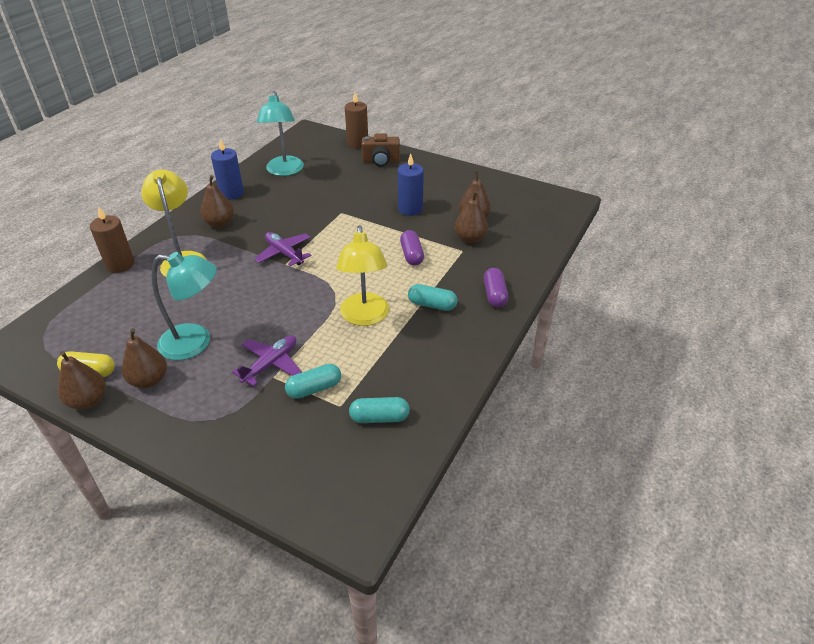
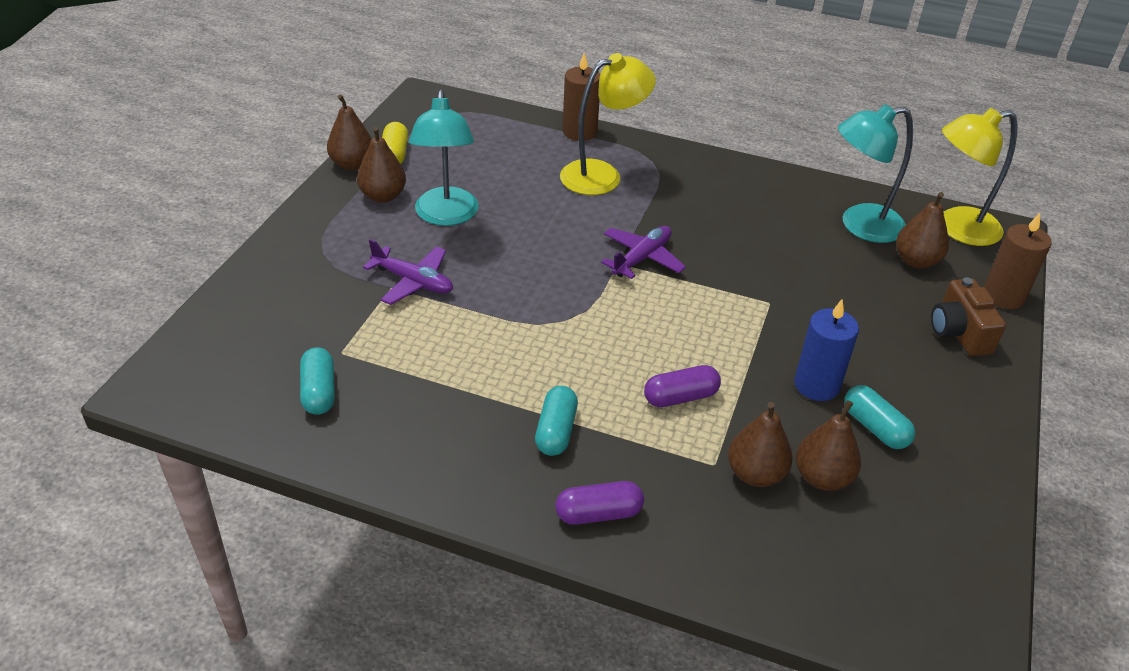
camera: 80 degrees right, 0 degrees up
(220, 223) = (692, 189): brown pear -> brown pear (916, 261)
(231, 193) = (771, 186): blue candle -> none
(314, 388) = (371, 325): turquoise capsule -> turquoise capsule (875, 427)
(365, 317) = (515, 357): yellow lamp -> yellow lamp (957, 228)

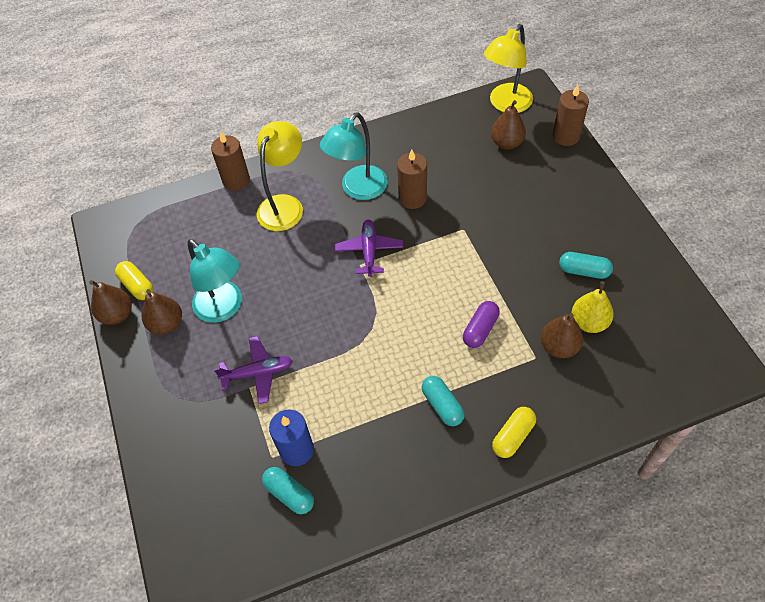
camera: 35 degrees left, 15 degrees up
(598, 513) = (513, 436): purple capsule -> yellow capsule
(743, 244) = (412, 198): none -> brown candle
(816, 385) = (535, 266): blue candle -> blue candle (297, 450)
(822, 477) = (589, 322): brown pear -> yellow pear
(860, 225) = (458, 138): turquoise lamp -> turquoise lamp (358, 189)
(959, 333) = (567, 177): brown camera -> none

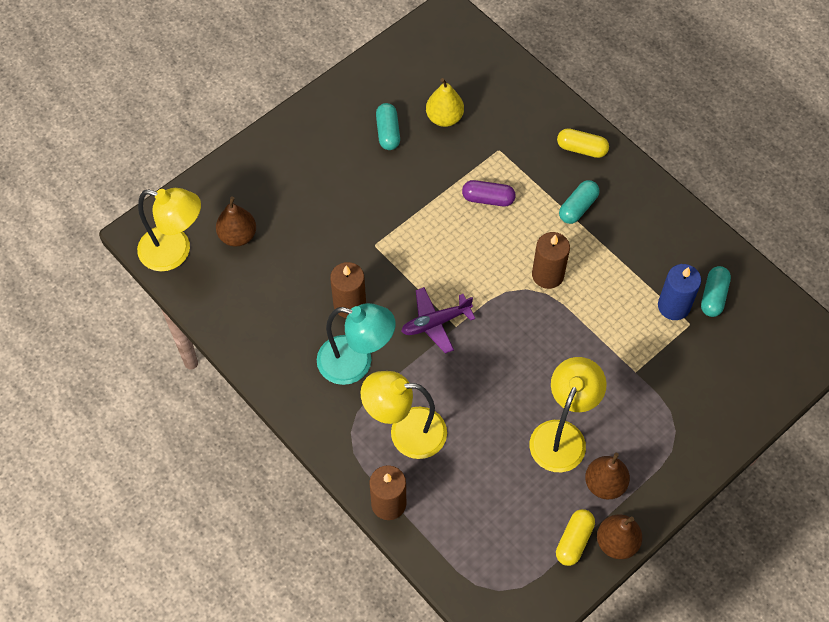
camera: 115 degrees left, 5 degrees up
(224, 308) = (562, 435): turquoise lamp -> yellow lamp
(258, 372) = (617, 370): purple plane -> none
(559, 347) = (480, 135): brown pear -> none
(566, 136) = (210, 183): brown candle -> brown candle (547, 275)

